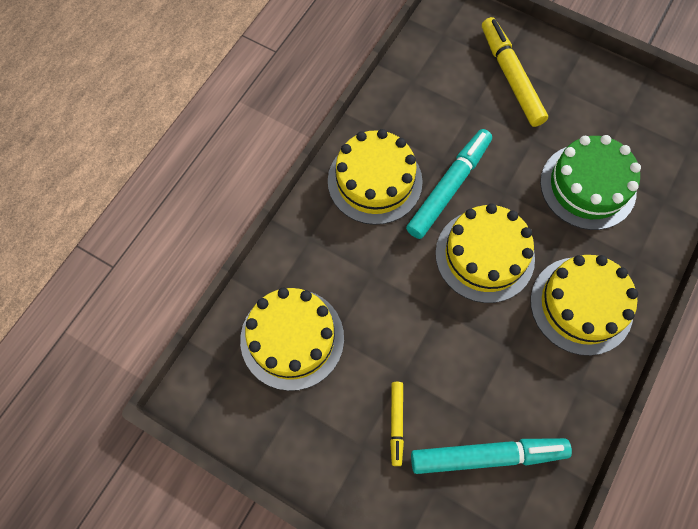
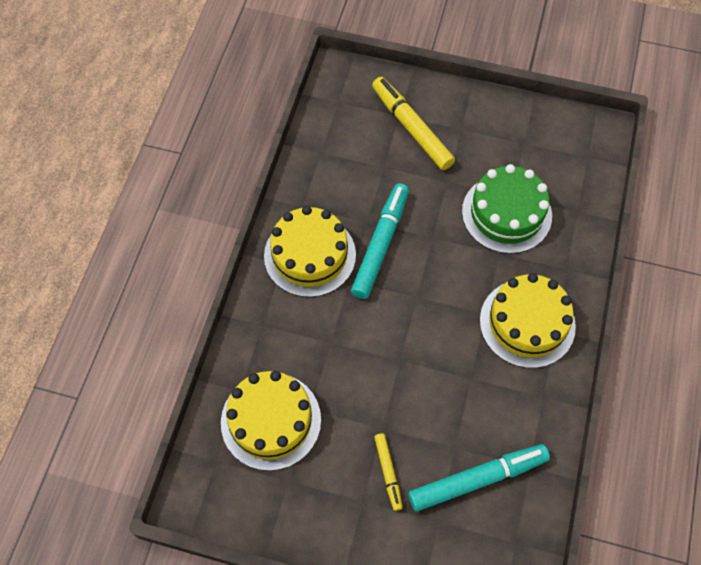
camera: 15 degrees left, 5 degrees down
(484, 255) = (429, 299): yellow cake -> none

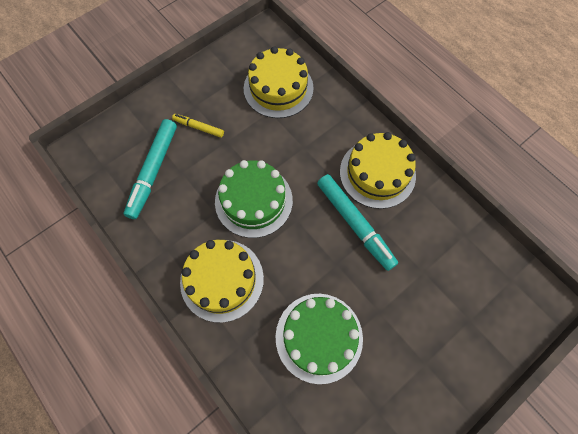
camera: 125 degrees right, 5 degrees up
(411, 128) = (450, 321): yellow marker -> none
(428, 350) = (253, 201): none -> green cake

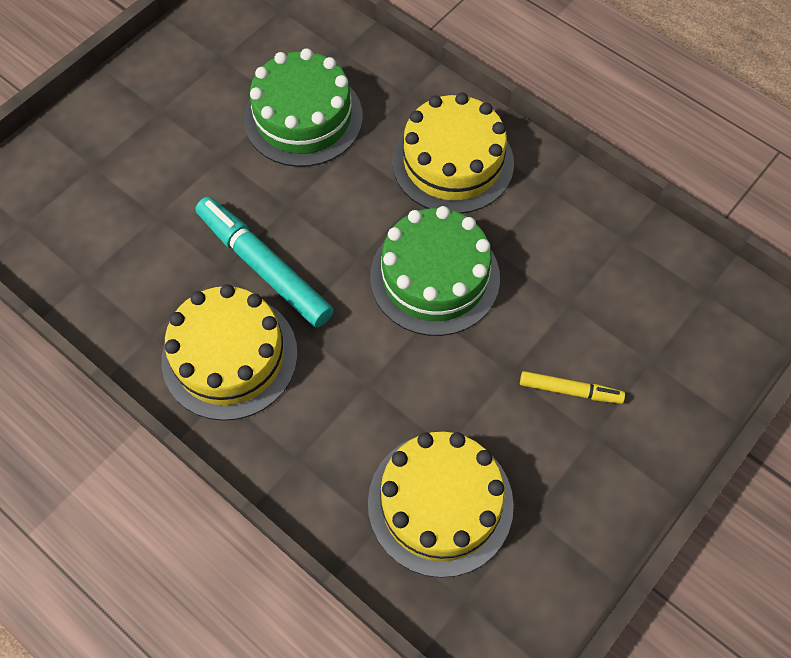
camera: 170 degrees right, 5 degrees down
(153, 171) = (617, 298): turquoise marker -> none

